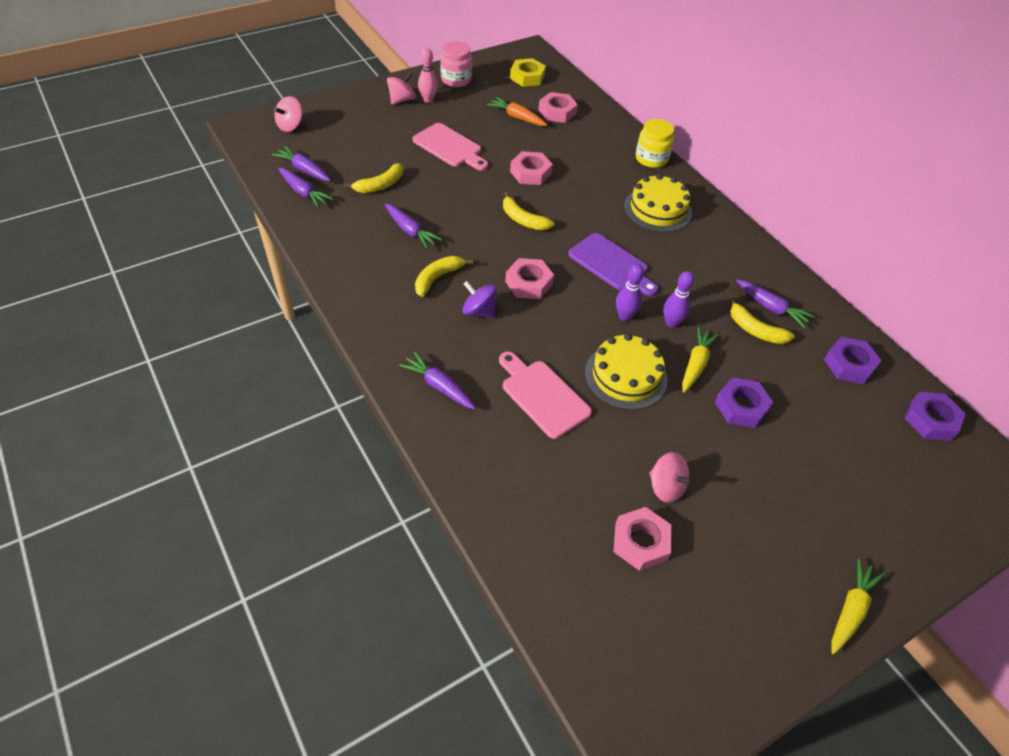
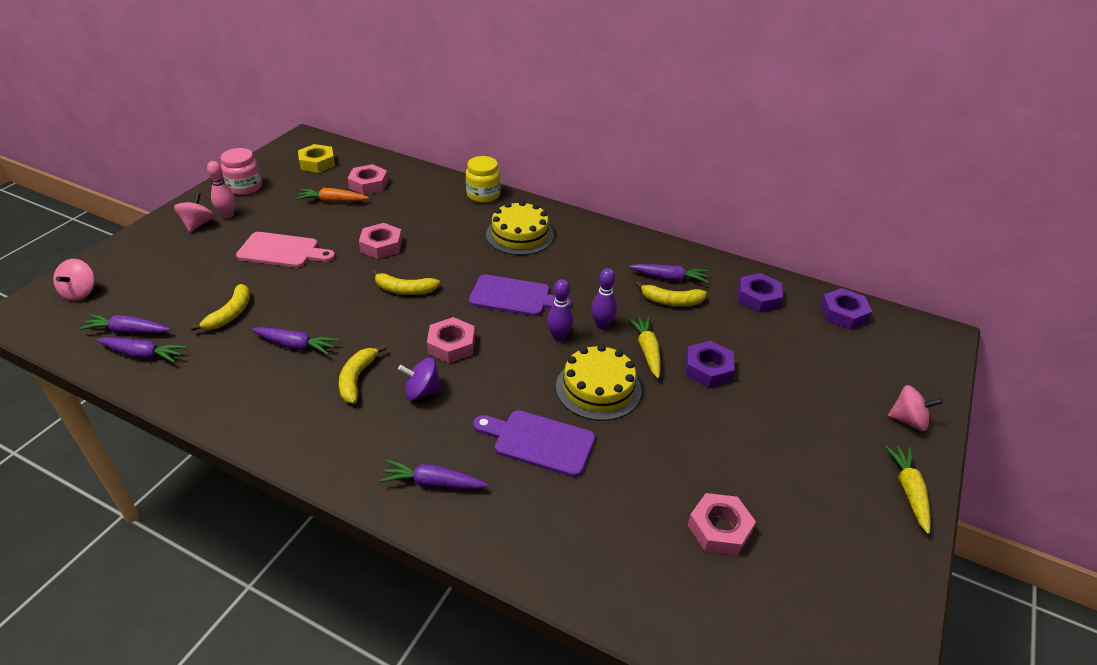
camera: 30 degrees left, 10 degrees down
(543, 396) = (539, 442): pink cutting board -> purple cutting board
(666, 487) = (703, 468): pink spinning top -> pink spinning top (908, 420)

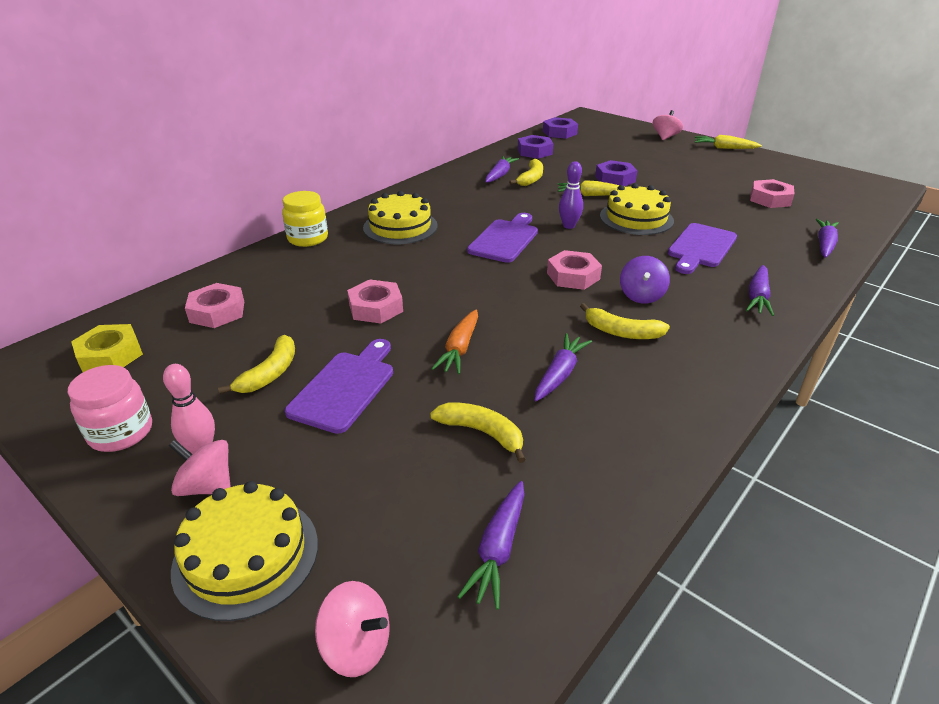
camera: 75 degrees left, 5 degrees down
(143, 354) = (561, 521): purple carrot -> purple carrot (824, 244)
(146, 248) = (246, 555): none -> yellow cake
(282, 251) = (345, 388): pink cutting board -> purple cutting board
(332, 201) = (240, 342): orange carrot -> orange carrot (459, 349)
(404, 290) = (473, 297): yellow banana -> yellow banana (270, 373)
(602, 325) = (556, 207): purple bowling pin -> none

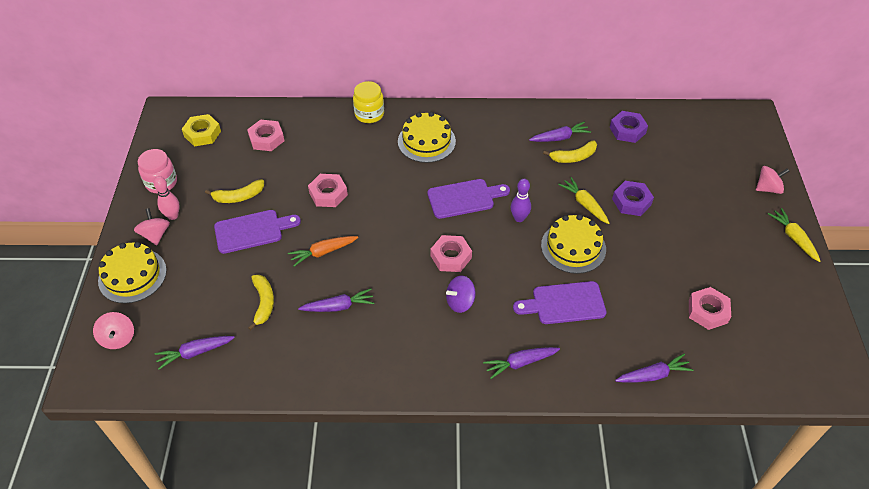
camera: 50 degrees right, 15 degrees up
(559, 132) = (687, 121): purple nut -> none
(621, 332) = (407, 312): yellow banana -> none

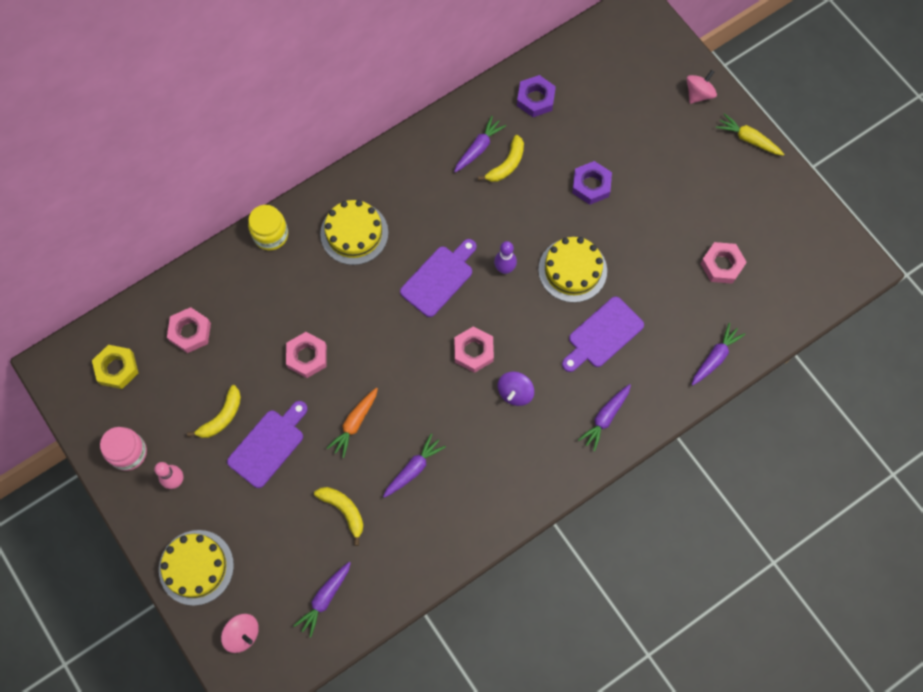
camera: 35 degrees left, 20 degrees up
(155, 235) = (178, 512): pink spinning top -> none
(584, 204) = (552, 215): yellow carrot -> none

